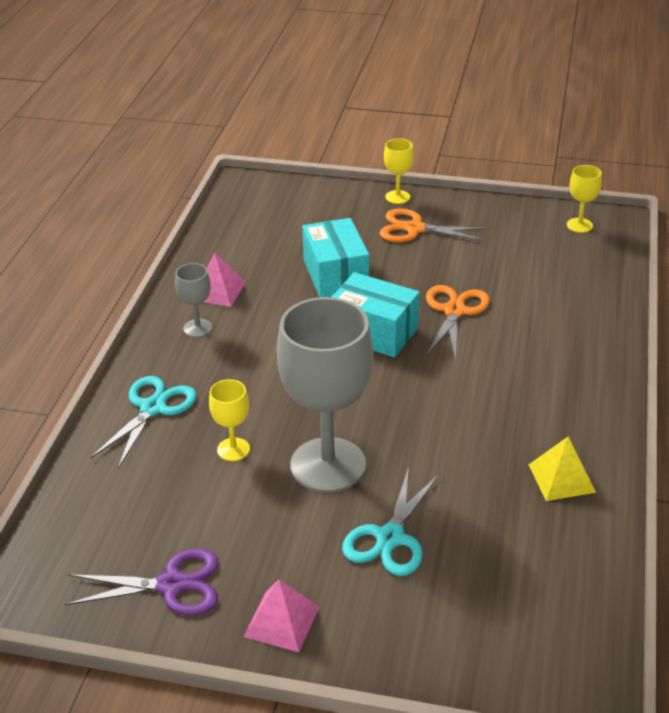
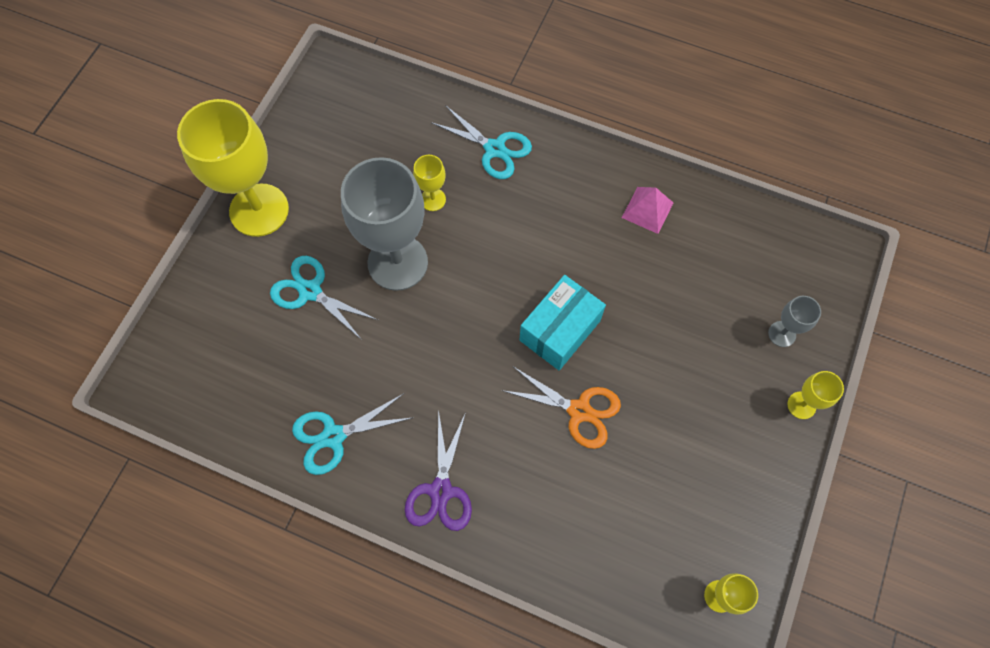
camera: 100 degrees right, 30 degrees up
(171, 585) = (311, 149): purple scissors -> purple scissors (440, 491)
(197, 328) = (594, 189): grey goblet -> grey goblet (782, 334)
(282, 621) = (259, 210): pink pyramid -> yellow goblet
(336, 275) = (657, 314): turquoise box -> none
(414, 229) = (733, 408): orange scissors -> none
(561, 478) = (333, 436): yellow pyramid -> turquoise scissors

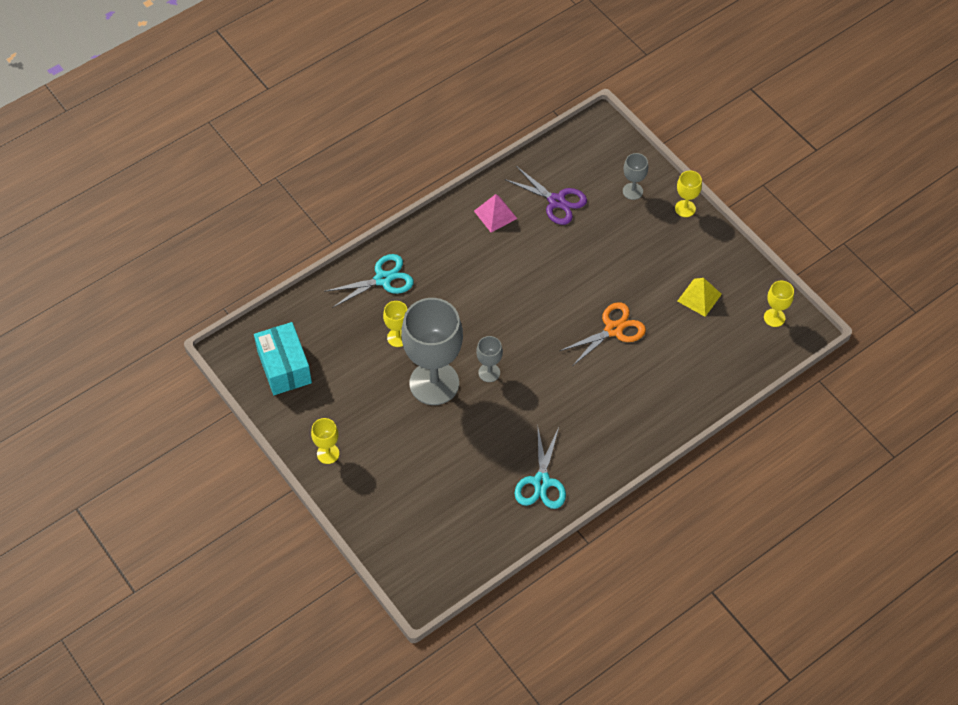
camera: 60 degrees left, 10 degrees down
(259, 210) = (328, 454): yellow goblet -> yellow goblet, size x0.44
(310, 291) = (420, 449): turquoise scissors -> none
(440, 491) = (619, 435): purple scissors -> purple scissors (556, 201)
(442, 309) = (489, 372): none -> grey goblet
(560, 330) = (550, 311): turquoise box -> turquoise box (284, 367)
(687, 487) = (699, 297): none -> yellow pyramid

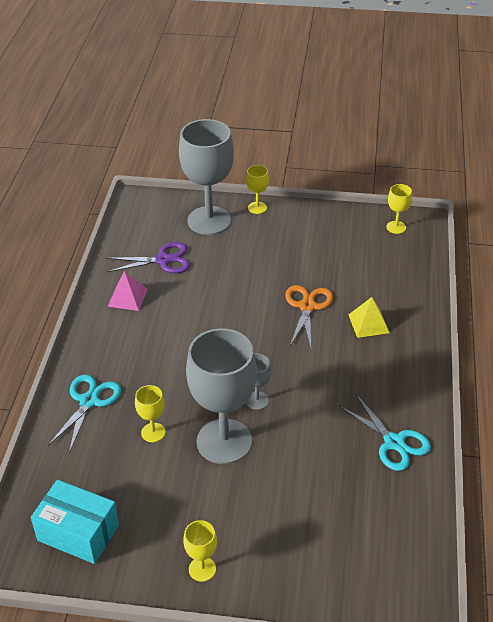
camera: 45 degrees left, 15 degrees down
(632, 191) = (209, 220): grey goblet -> grey goblet, size x2.27
(699, 297) = (336, 248): yellow pyramid -> yellow pyramid (368, 323)

